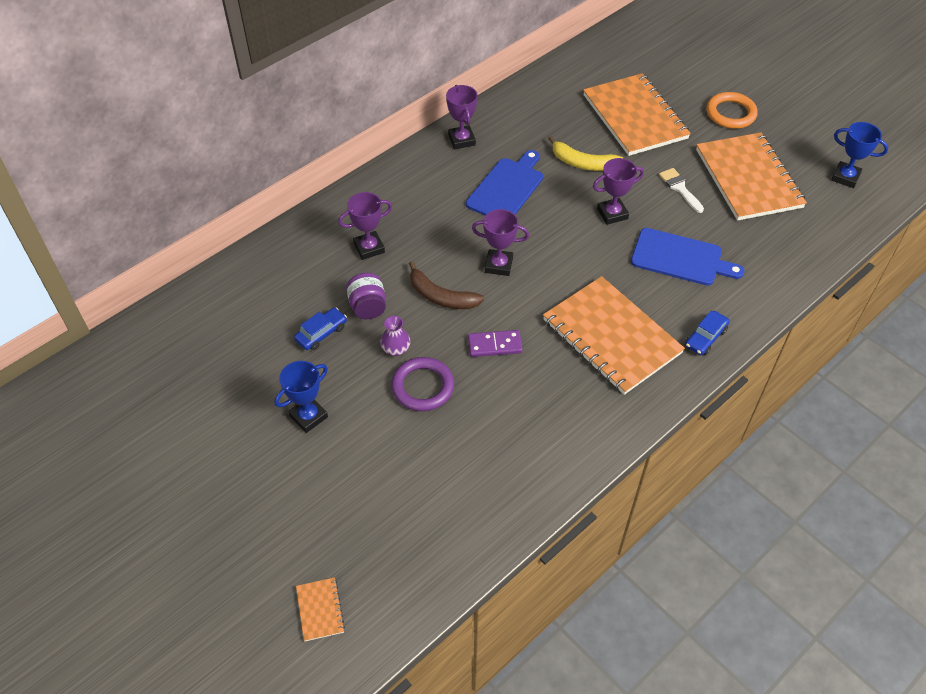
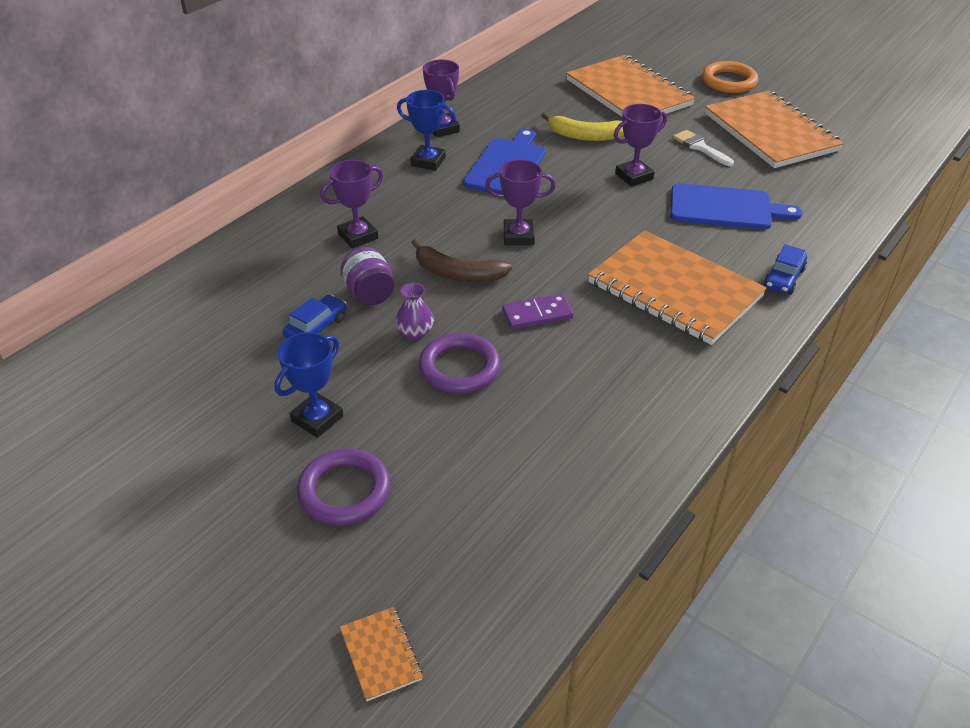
camera: 10 degrees left, 10 degrees down
(318, 480) = (344, 491): none -> purple ring
(845, 177) = (871, 122): blue trophy -> blue trophy (428, 161)

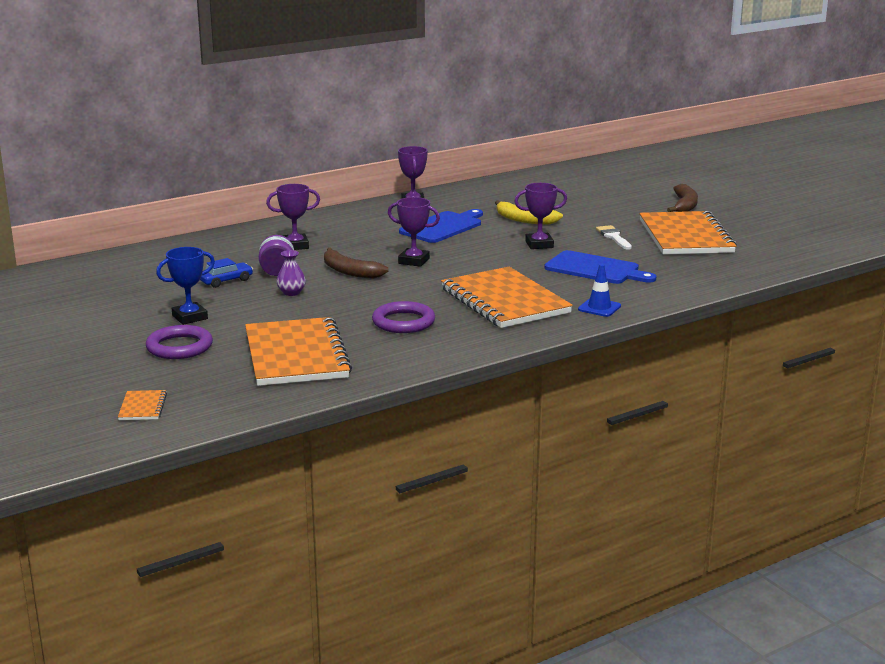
camera: 20 degrees right, 20 degrees down
(428, 161) = (384, 218): blue trophy -> none
(459, 368) = (306, 311): purple ring -> purple ring (403, 322)
(537, 314) = (387, 297): purple domino -> none
(628, 93) = (587, 202): orange notebook -> orange notebook (296, 355)
(729, 81) = (685, 206): orange ring -> brown banana
(783, 278) = (599, 308): blue car -> blue traffic cone

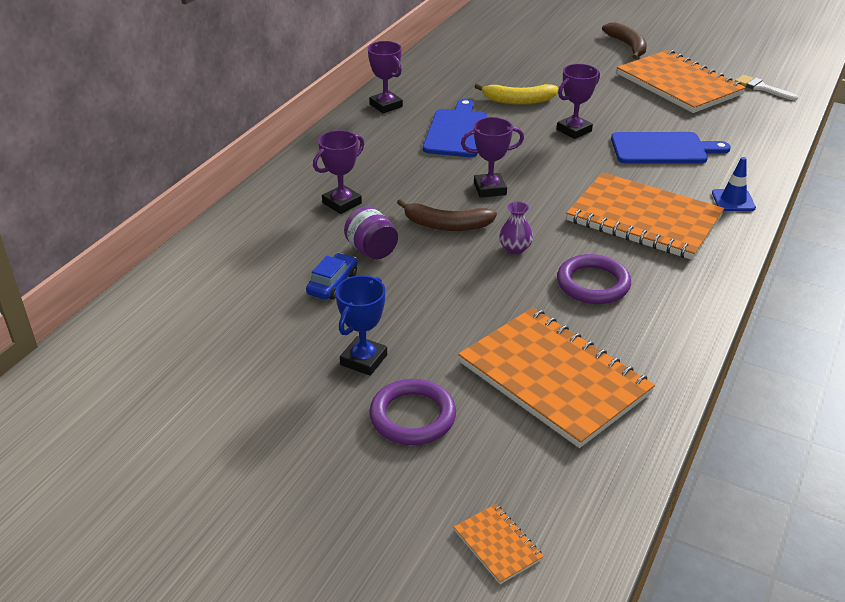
camera: 30 degrees left, 15 degrees up
(291, 292) = (426, 278): purple vase -> purple vase (515, 248)
(613, 237) = (622, 102): white brush -> white brush (761, 88)

